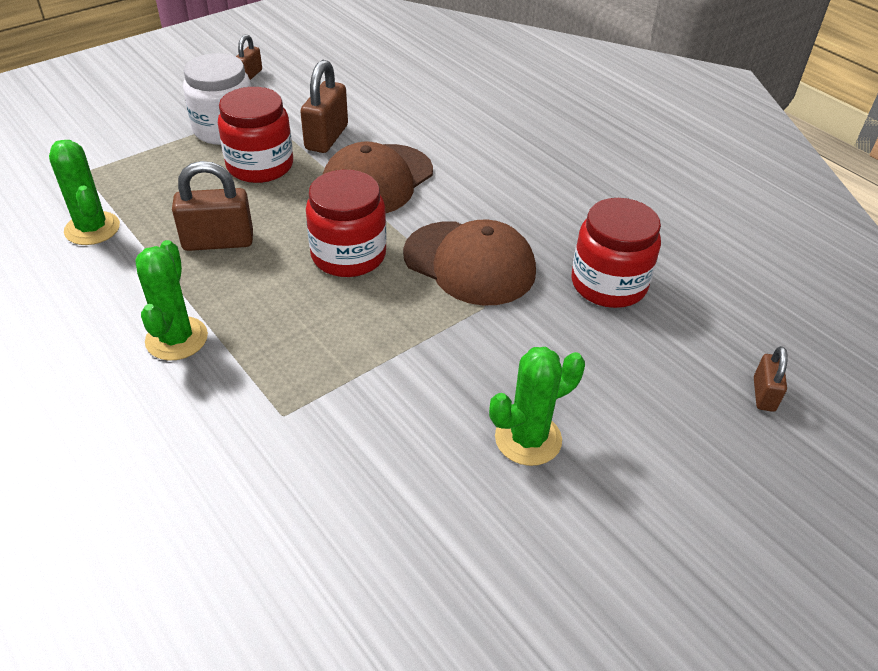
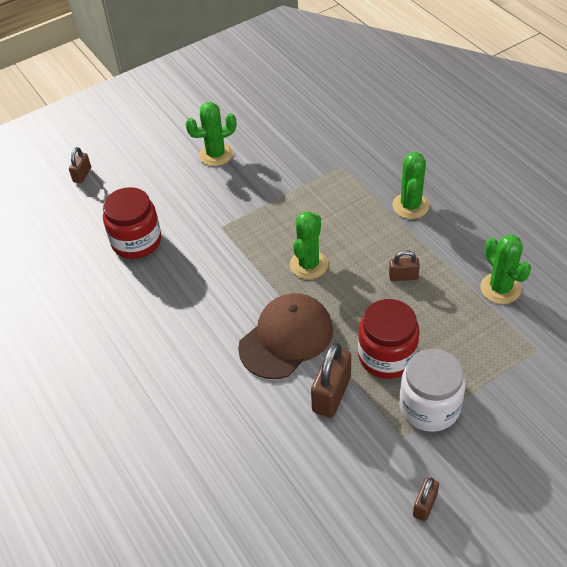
camera: 170 degrees left, 5 degrees up
(218, 242) = (403, 276): brown padlock -> brown padlock, size x0.57
(348, 255) = (309, 265): red jar -> green cactus
(469, 263) = (225, 258): brown cap -> none

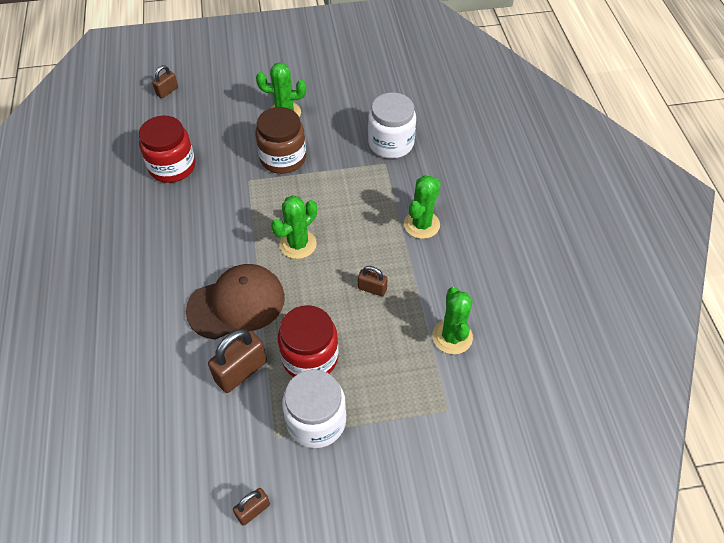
camera: 20 degrees right, 5 degrees up
(242, 195) = (283, 158): none -> brown jar
(335, 147) = (391, 143): none -> white jar

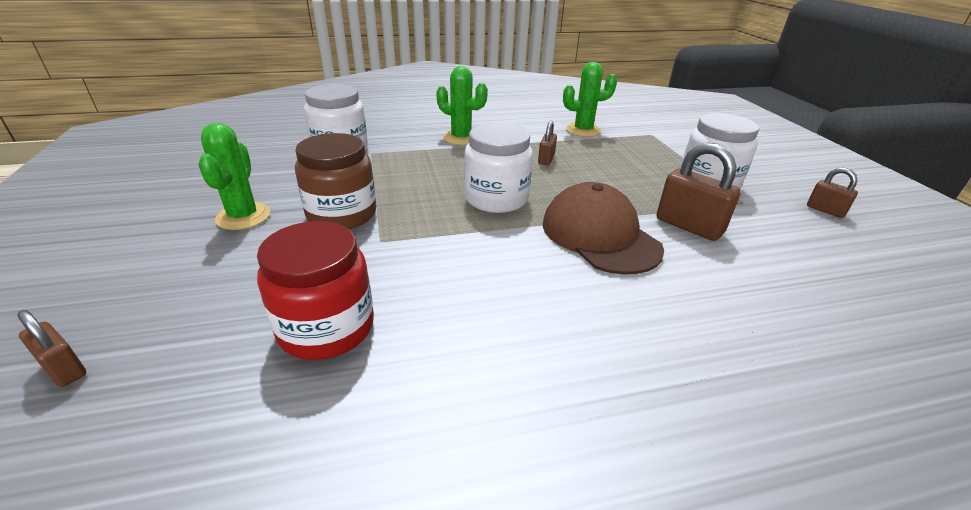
camera: 95 degrees left, 20 degrees down
(298, 244) = (496, 198): green cactus -> white jar
(310, 357) = (643, 188): red jar -> none

